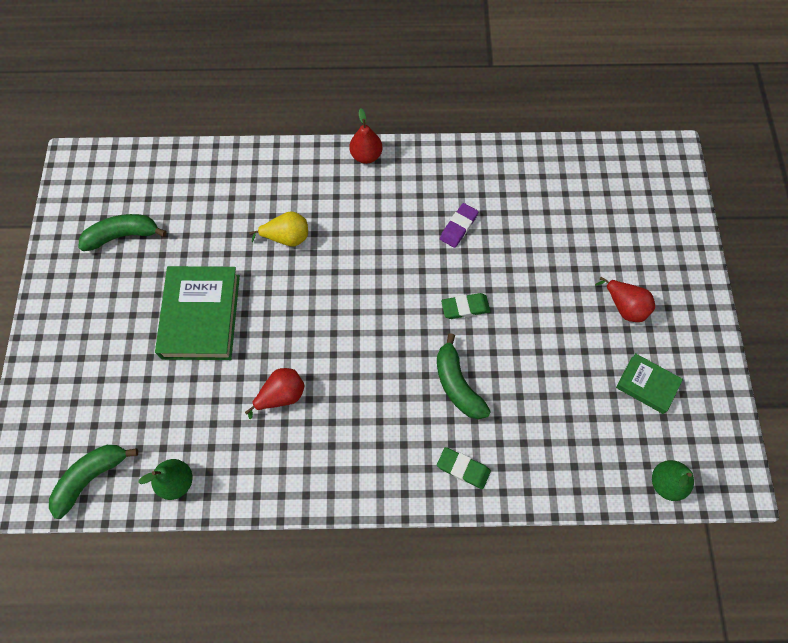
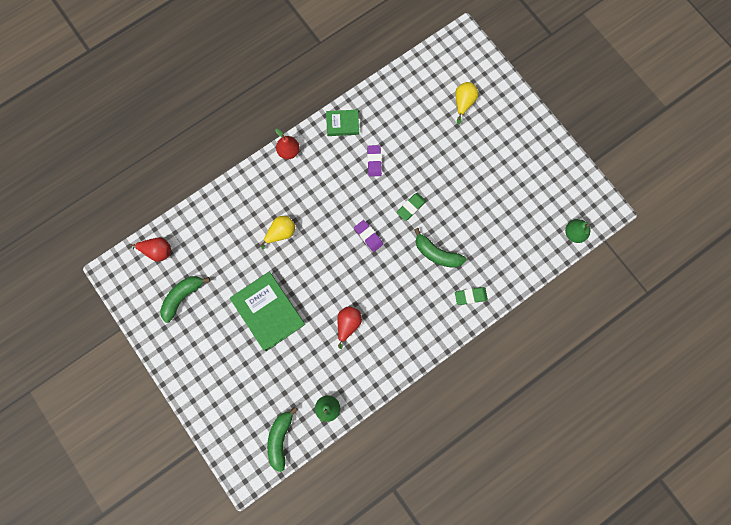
camera: 35 degrees left, 10 degrees up
(386, 307) = (368, 236): none -> purple eraser
(621, 228) = (463, 103): none -> yellow pear
(624, 306) = (495, 149): red pear -> red pear (157, 251)
(647, 385) = (533, 187): green book -> green book (342, 124)

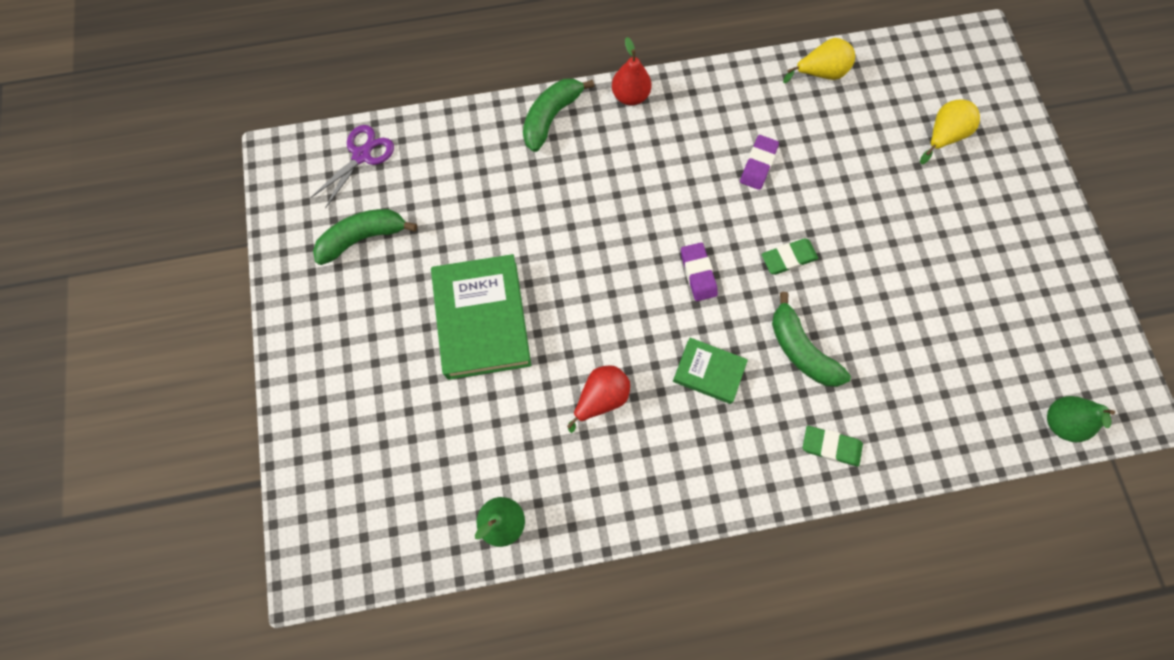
camera: 25 degrees right, 5 degrees down
(157, 251) = (362, 155): red pear -> purple scissors
(280, 438) = (400, 535): green banana -> green banana (551, 117)
(281, 233) = (561, 209): yellow pear -> yellow pear (820, 73)
(342, 124) = (732, 90): green book -> green book (708, 372)

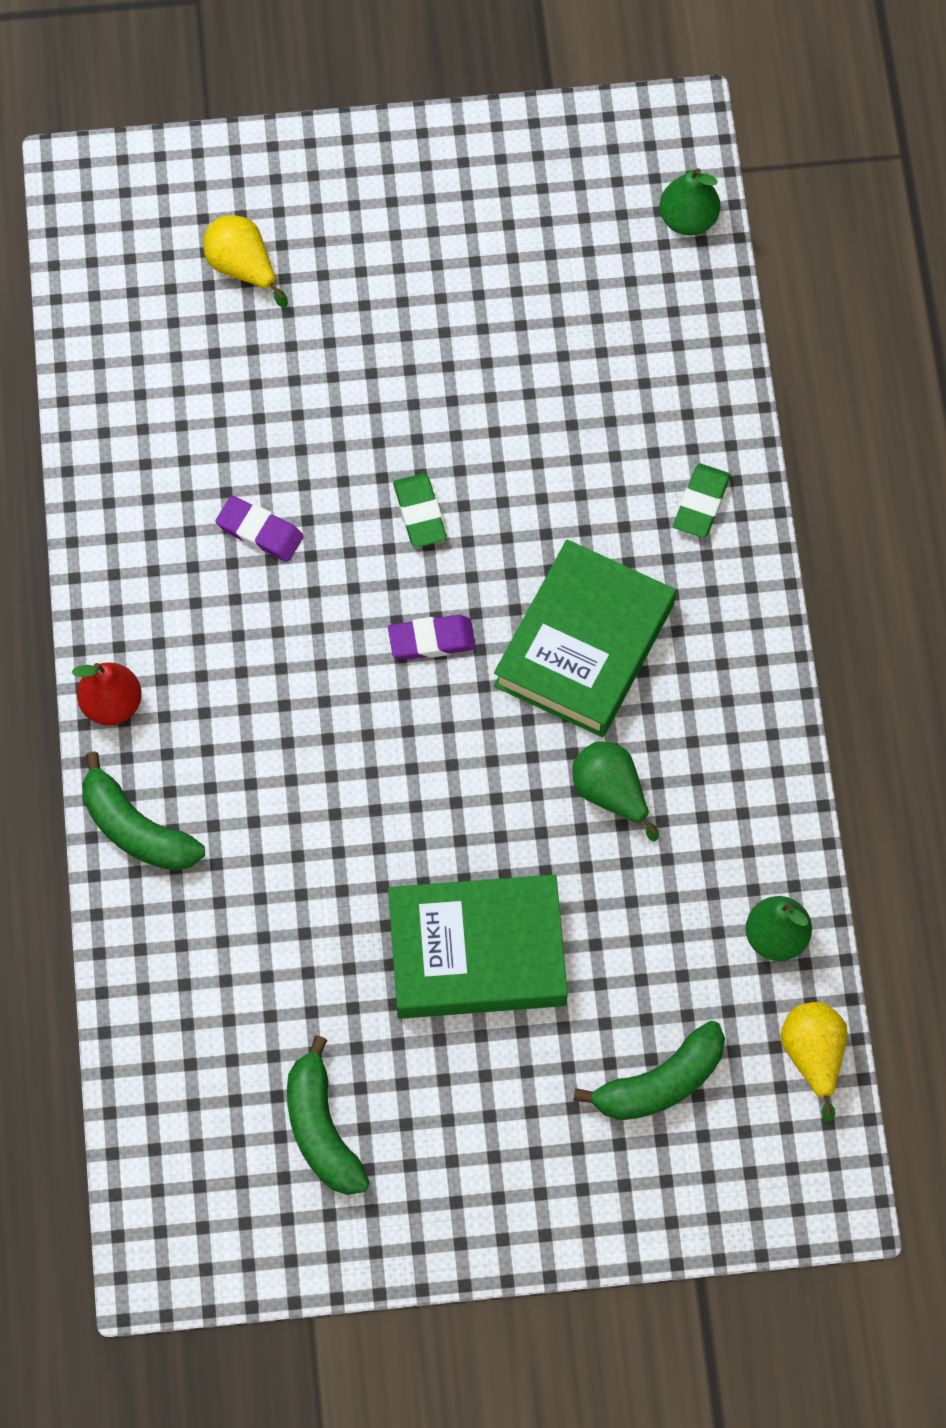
camera: 85 degrees left, 5 degrees down
(362, 155) = (170, 1132): purple scissors -> none
(601, 398) = (610, 793): red pear -> green pear
(708, 372) = (584, 645): green book -> green book, size x1.85
(800, 350) = (561, 519): green banana -> green banana (660, 1083)
(820, 73) = (107, 417): yellow pear -> yellow pear (813, 1056)

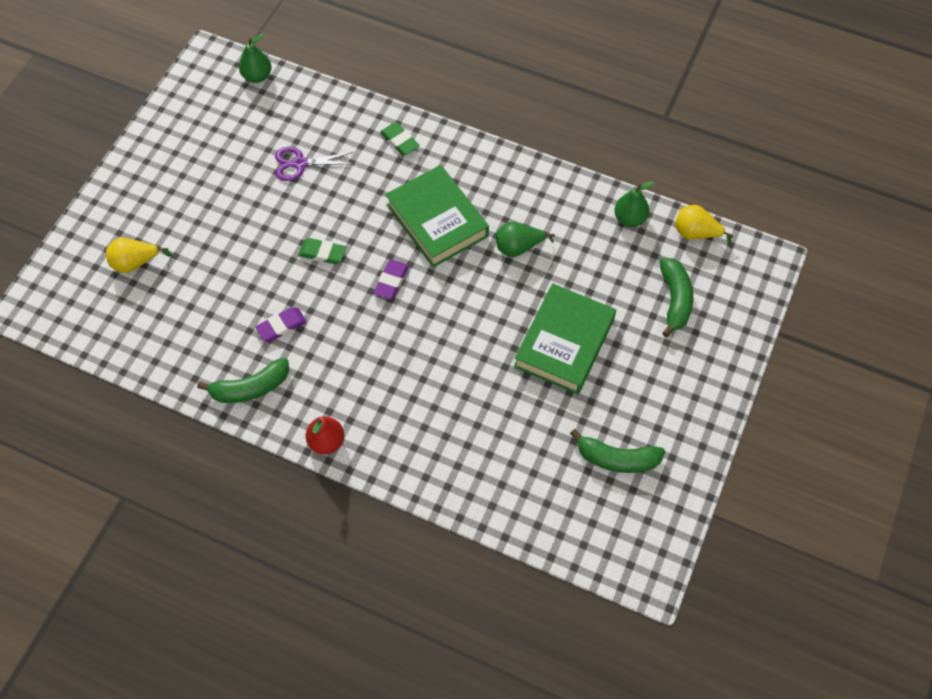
camera: 60 degrees left, 5 degrees down
(136, 829) = (402, 464): green banana -> green banana (250, 388)
(561, 383) = (300, 164): none -> purple scissors

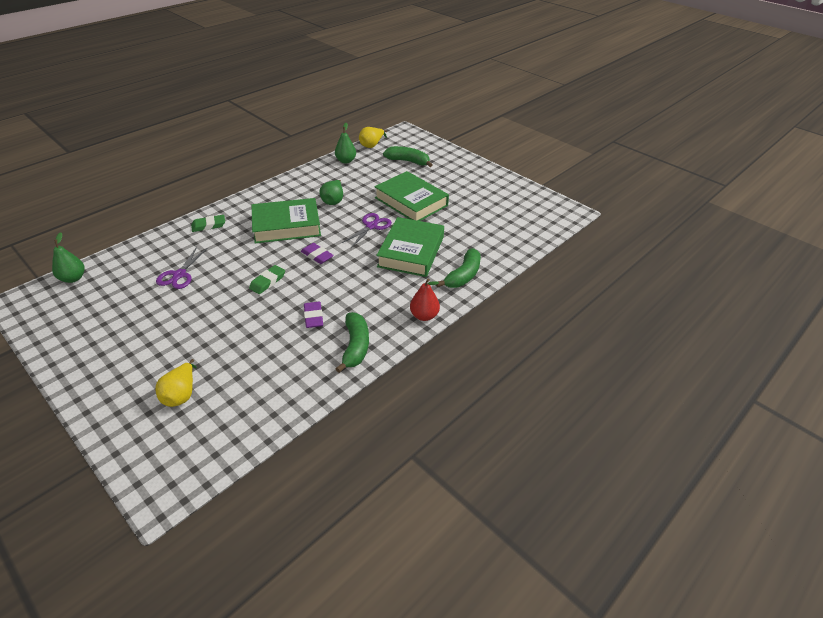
camera: 70 degrees left, 20 degrees down
(446, 384) = (411, 251): none -> green book
(481, 316) = (371, 226): none -> purple scissors
(616, 458) = (495, 204): green banana -> green banana (463, 276)

